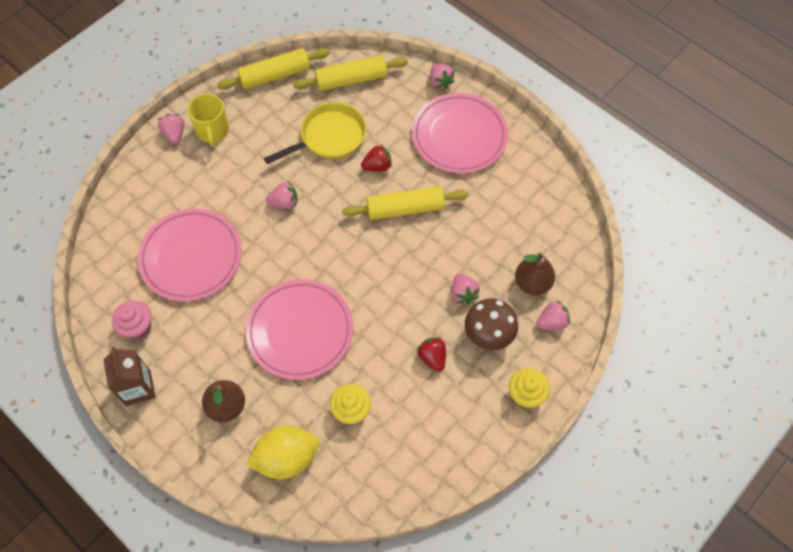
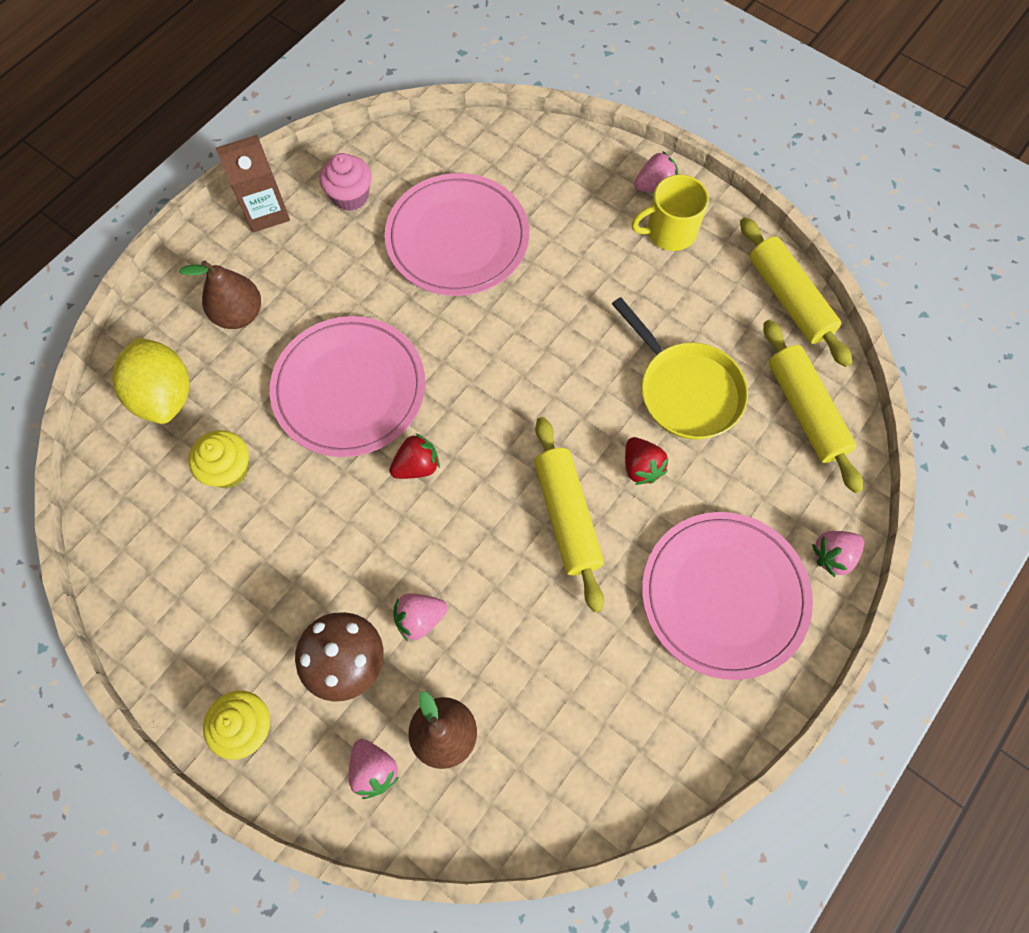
camera: 85 degrees right, 5 degrees up
(284, 202) = (558, 342): pink strawberry -> none
(432, 357) = (309, 577): red strawberry -> red strawberry (417, 466)

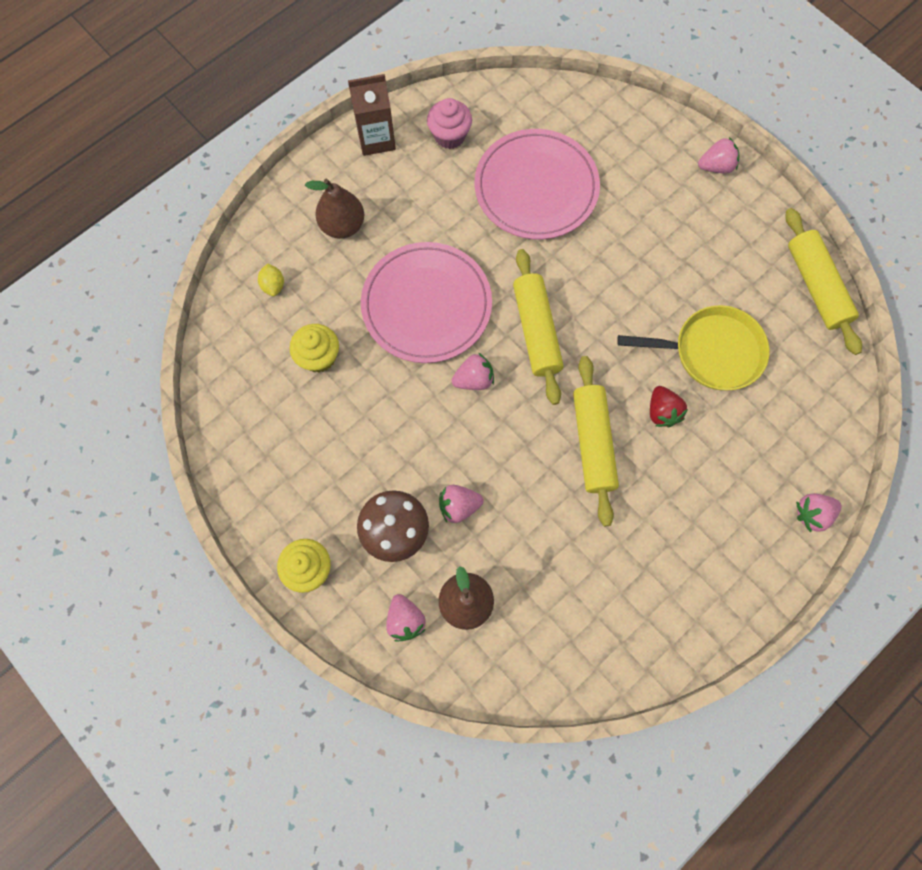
camera: 10 degrees right, 5 degrees up
(164, 395) = (273, 285): yellow lemon -> yellow lemon, size x0.44
(417, 466) = (474, 379): red strawberry -> pink strawberry
(669, 231) = (721, 210): yellow mug -> none
(685, 390) = (711, 352): yellow pan -> yellow pan turned 60 degrees counterclockwise
(724, 595) = (713, 531): pink plate -> none
(805, 411) = (811, 387): yellow rolling pin -> yellow rolling pin (536, 331)

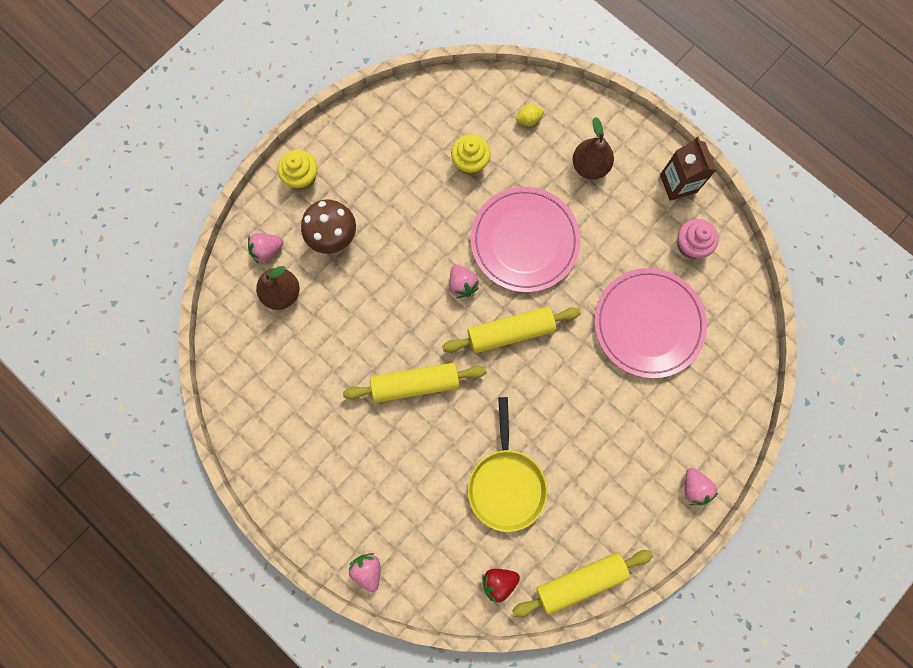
camera: 85 degrees right, 5 degrees up
(459, 506) = (356, 281): pink strawberry -> none
(662, 412) = (447, 441): red strawberry -> red strawberry (499, 581)

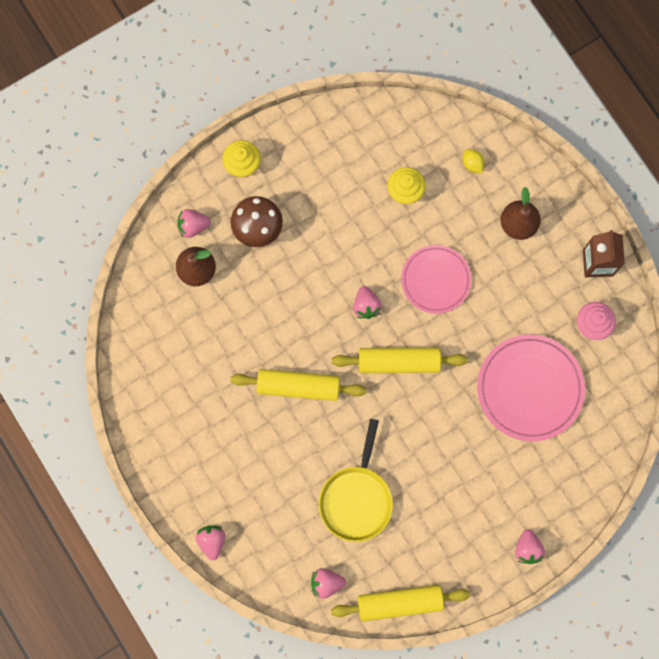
camera: 15 degrees right, 0 degrees up
(499, 581) = (326, 583): red strawberry -> pink strawberry
(524, 241) = (435, 280): pink plate -> pink plate, size x0.66
(528, 120) = (472, 164): yellow lemon -> yellow lemon turned 60 degrees clockwise

